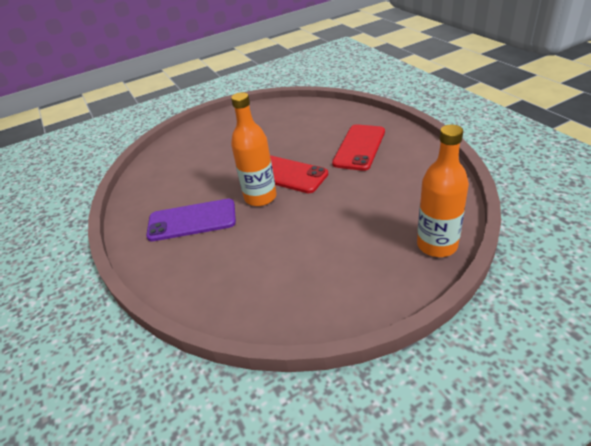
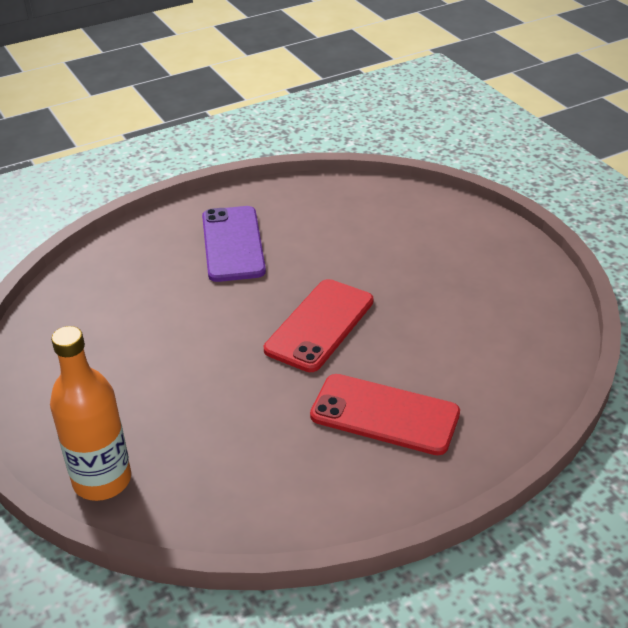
camera: 85 degrees right, 0 degrees up
(260, 197) = (266, 301): orange bottle -> none

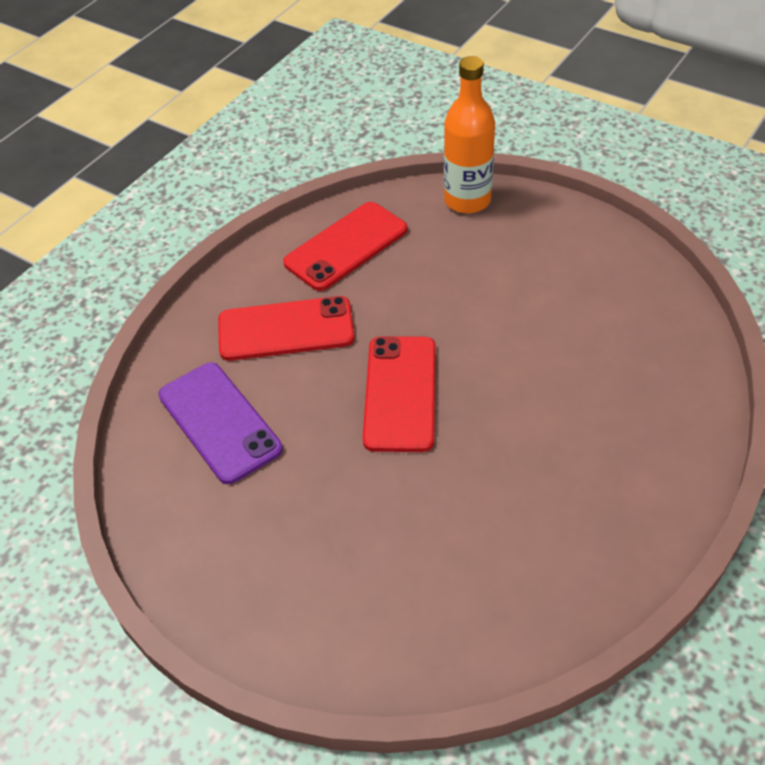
camera: 155 degrees right, 10 degrees up
(233, 244) = (578, 460): purple phone -> purple phone (219, 422)
(270, 480) = (346, 246): none -> red phone

